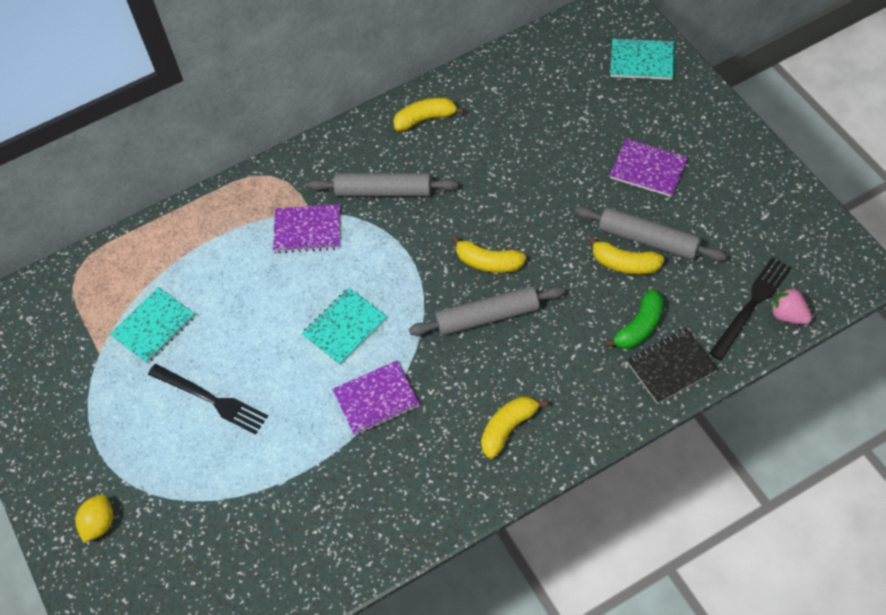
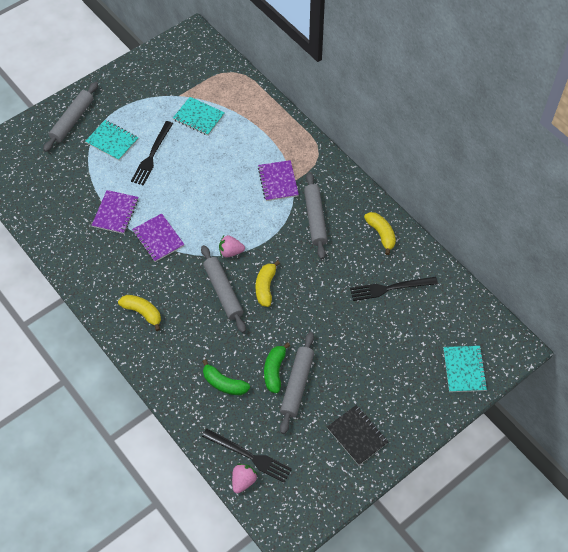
camera: 75 degrees right, 0 degrees up
(99, 524) = (72, 120): yellow lemon -> grey rolling pin
(345, 327) = (207, 214): turquoise notebook -> turquoise notebook (112, 141)
(420, 301) = (230, 252): none -> pink strawberry
(512, 120) = (390, 288): none -> black fork
(625, 264) = (274, 371): yellow banana -> green banana
(648, 169) = (360, 381): purple notebook -> purple notebook (115, 213)
(671, 367) = (194, 405): black notebook -> black notebook (357, 435)

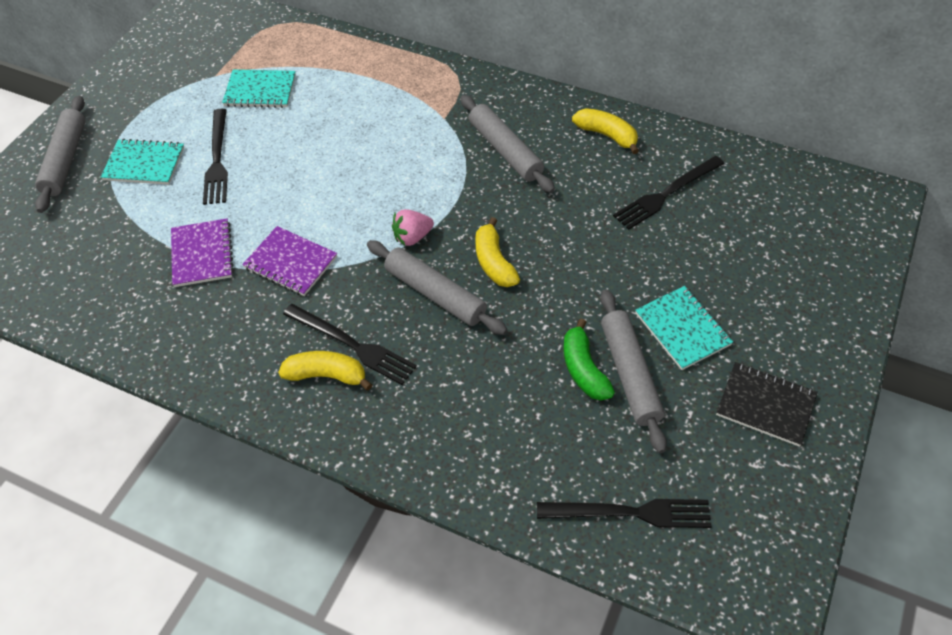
camera: 25 degrees left, 5 degrees down
(164, 301) = (352, 345): none -> black fork
(224, 383) = (520, 422): green banana -> none
(243, 481) = (647, 557): pink strawberry -> none
(278, 181) = (423, 126): purple notebook -> none
(464, 369) = (838, 252): turquoise notebook -> turquoise notebook (682, 329)

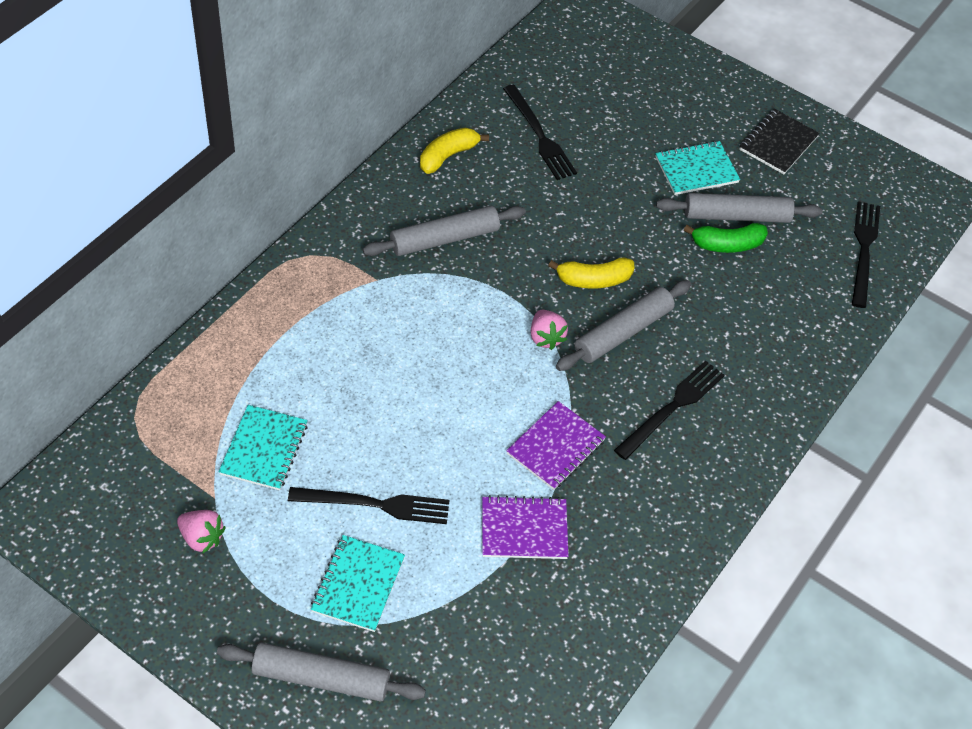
camera: 85 degrees left, 0 degrees up
(179, 77) = (202, 538): none -> pink strawberry
(326, 375) = (704, 433): yellow banana -> none

